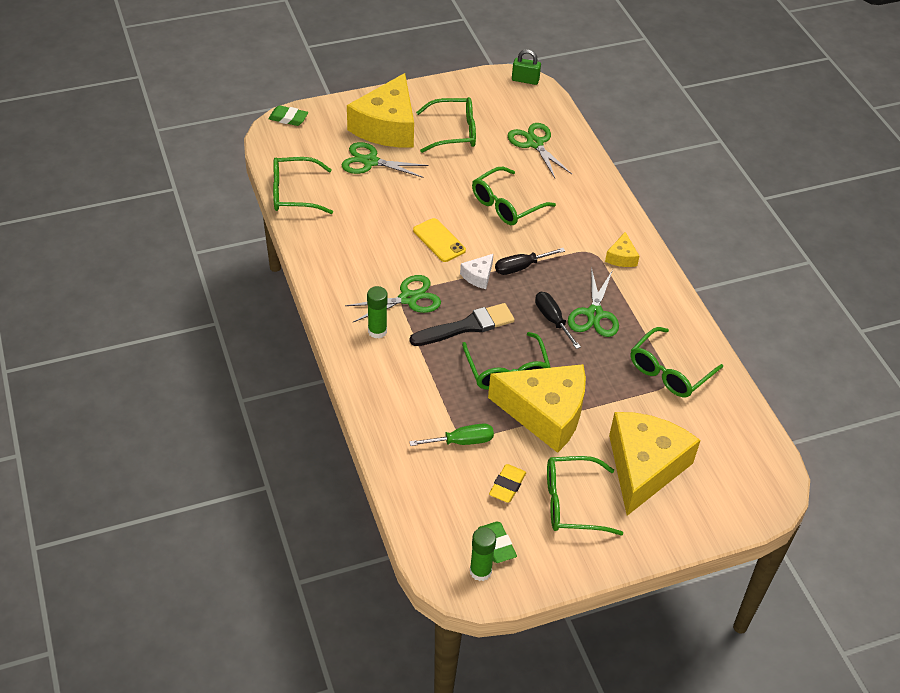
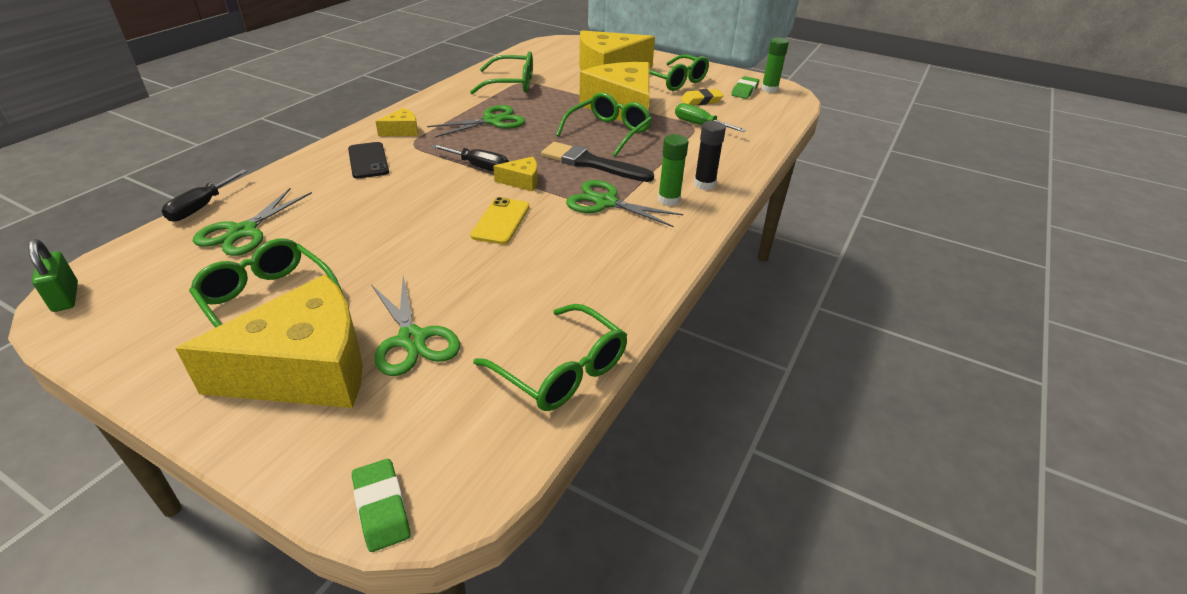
camera: 130 degrees left, 10 degrees down
(374, 365) = (704, 184): none -> black glue stick
(478, 276) = (522, 181): white cheese -> yellow cheese
(506, 204) = (389, 207): green glasses -> none
(552, 319) = (524, 134): black screwdriver -> black screwdriver (201, 207)
(583, 221) = (368, 161): none -> black phone

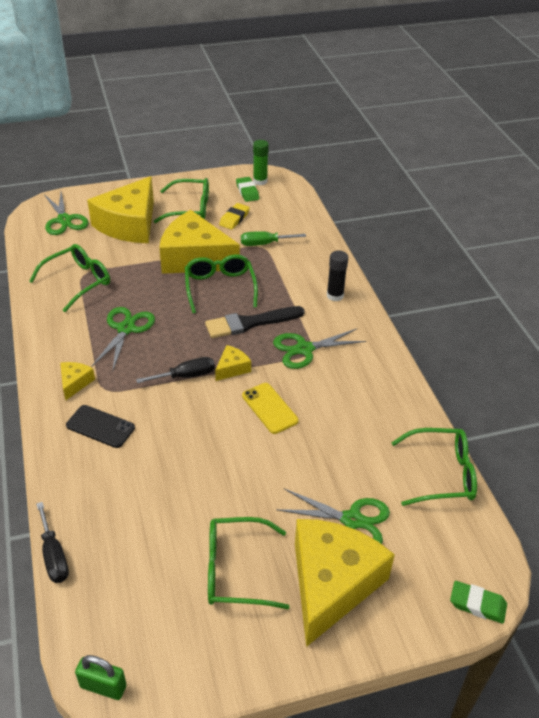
camera: 45 degrees left, 5 degrees up
(243, 232) = (124, 546): green scissors -> green scissors (64, 220)
(669, 200) = (333, 322): green glue stick -> none

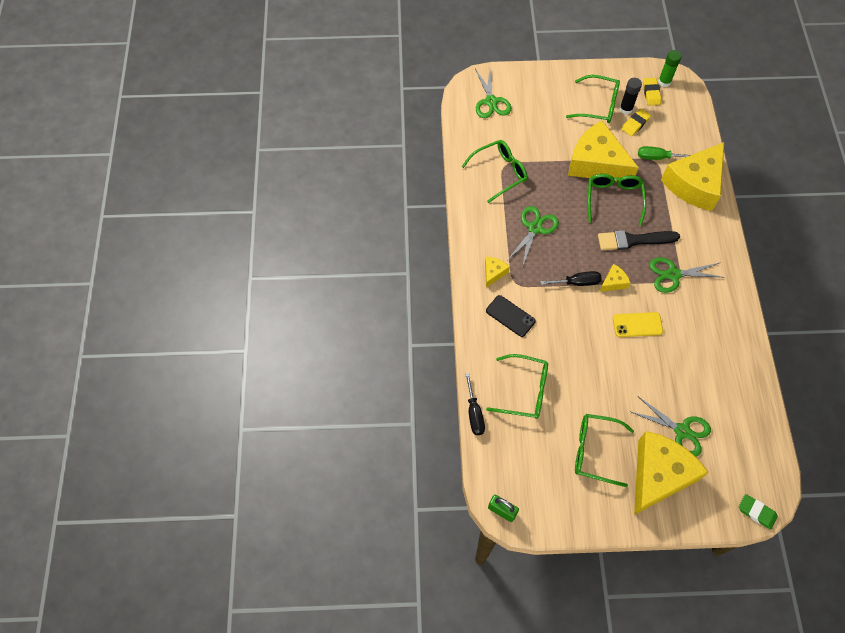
camera: 15 degrees right, 20 degrees up
(129, 224) = (545, 115): yellow cheese -> yellow cheese (694, 184)
(247, 192) = (651, 93): green eraser -> yellow eraser
(269, 408) = (637, 325): yellow phone -> yellow phone turned 75 degrees counterclockwise
(335, 295) = (708, 225): black glue stick -> black glue stick (626, 109)
(441, 474) = (756, 408): green glasses -> green glasses (524, 391)

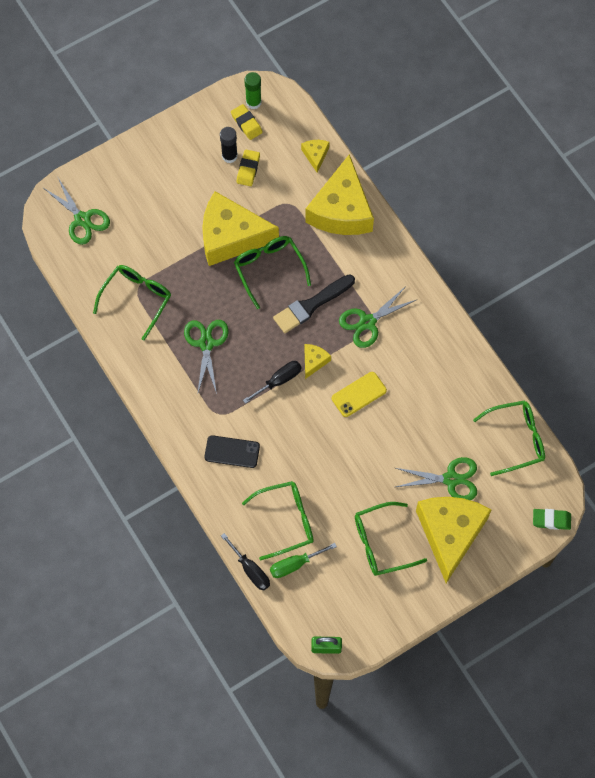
camera: 30 degrees left, 5 degrees up
(493, 273) = (191, 415): yellow cheese -> yellow cheese (315, 155)
(598, 105) = (198, 166): green glasses -> green glasses (515, 439)
(657, 157) = (289, 197): green screwdriver -> green screwdriver (295, 564)

